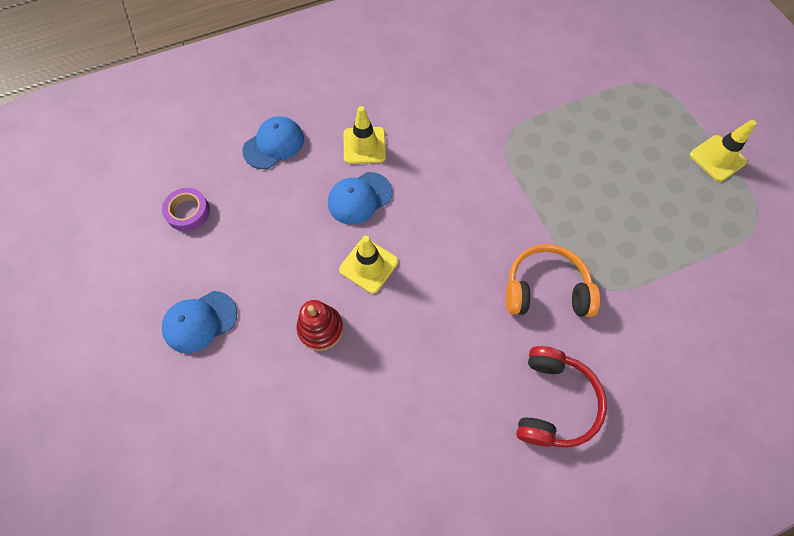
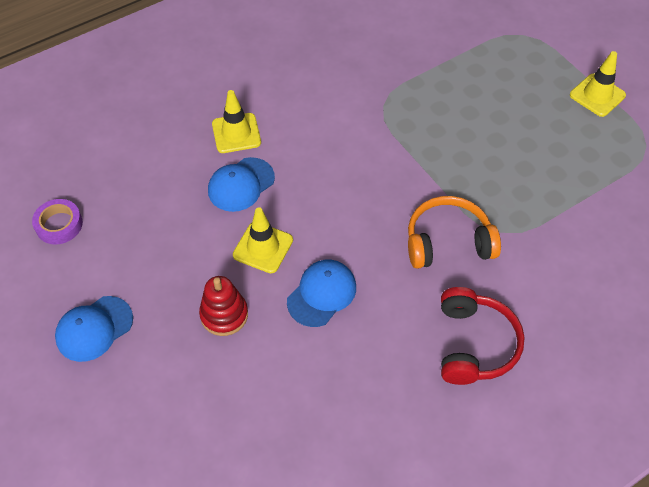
camera: 10 degrees left, 10 degrees down
(274, 144) = (139, 145): blue cap -> blue cap (322, 294)

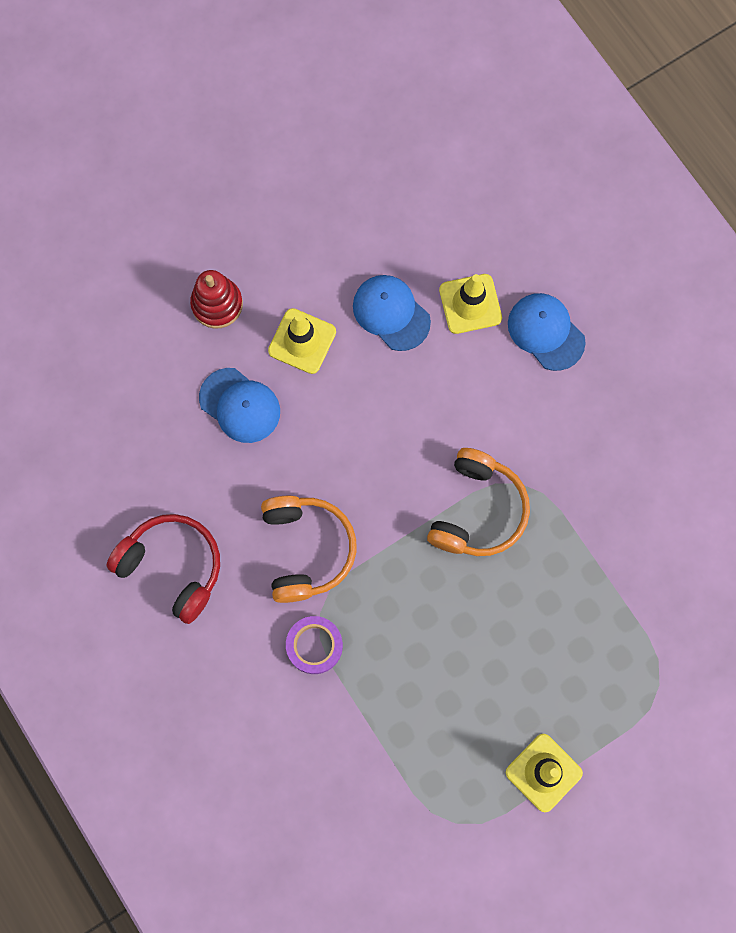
camera: 90 degrees right, 20 degrees up
(59, 225) = (336, 123): purple tape -> purple tape (314, 645)
(94, 329) = (205, 177): blue cap -> blue cap (546, 332)
(406, 130) = (477, 510): none -> orange headphones
(474, 344) = (172, 567): red headphones -> red headphones turned 150 degrees counterclockwise

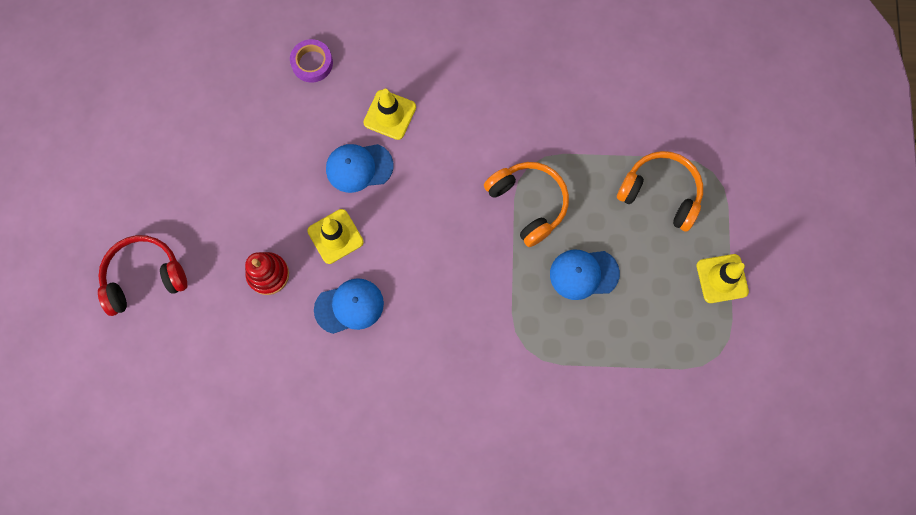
camera: 55 degrees left, 0 degrees up
(172, 567) = (427, 425): red headphones -> red headphones (144, 277)
(306, 549) = (478, 329): orange headphones -> orange headphones (660, 193)
(314, 645) = (545, 367): purple tape -> purple tape (312, 63)
(546, 332) = (442, 82): blue cap -> blue cap (583, 274)

